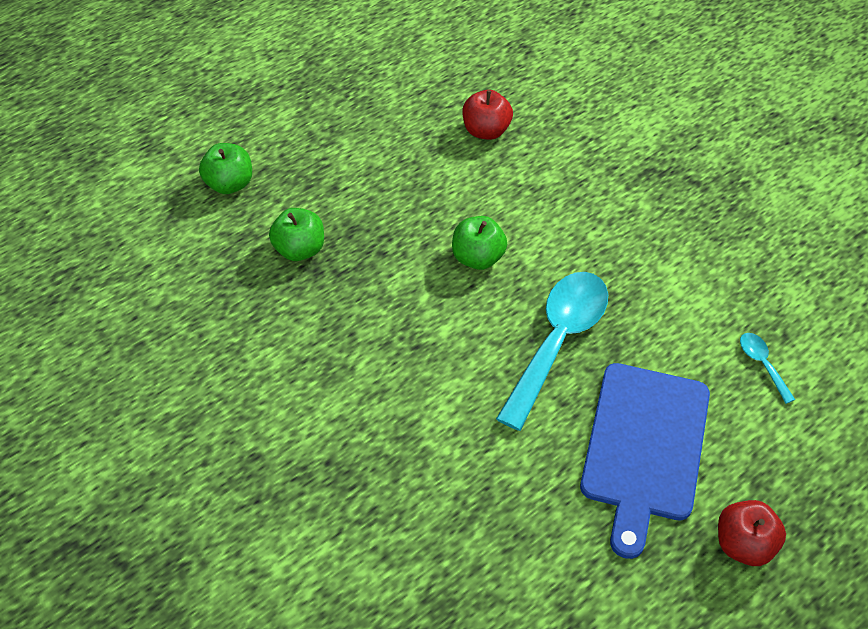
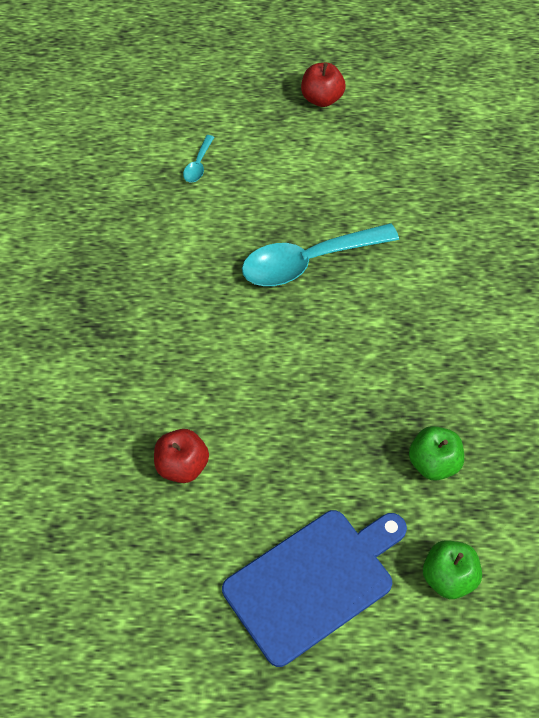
camera: 140 degrees left, 5 degrees up
(478, 257) = (302, 357): green apple -> none
(644, 447) = (322, 171): blue cutting board -> blue cutting board (313, 582)

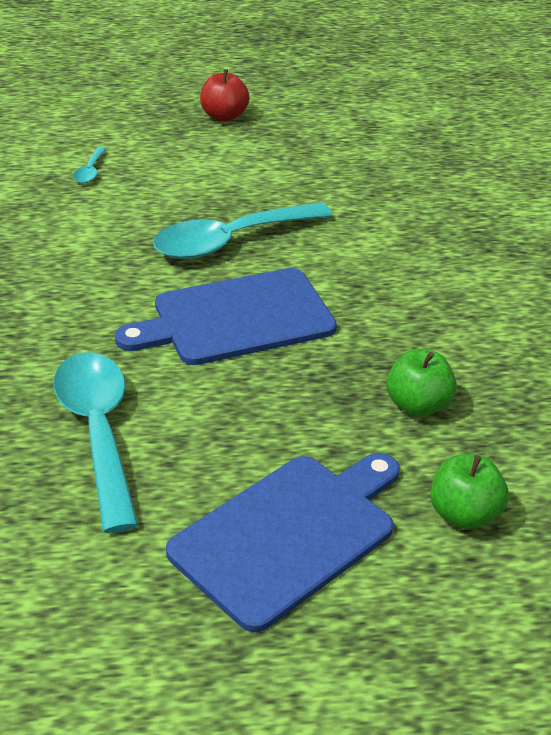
camera: 10 degrees left, 20 degrees down
(182, 465) = (98, 432): red apple -> turquoise spoon
(302, 354) = (236, 319): none -> blue cutting board

